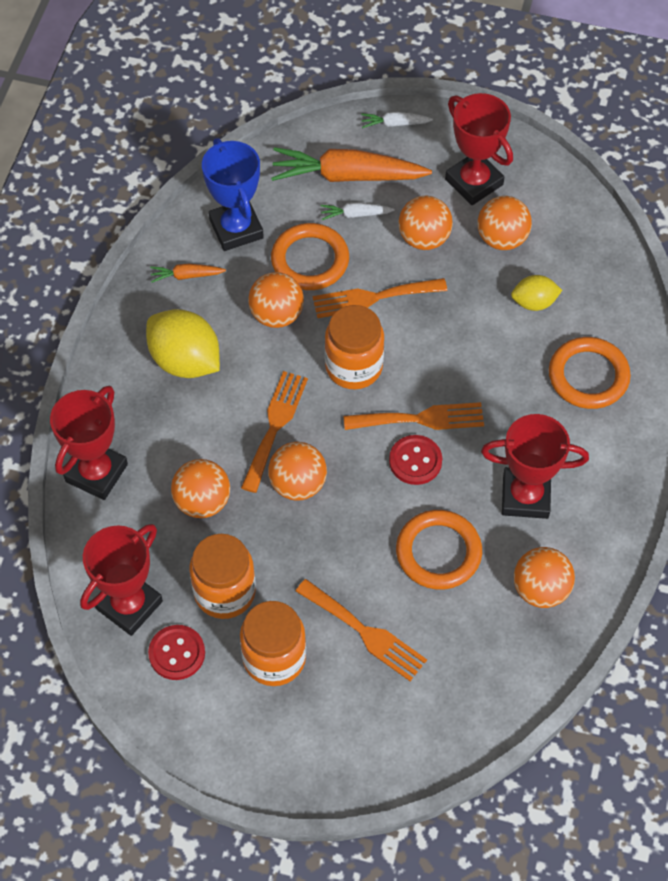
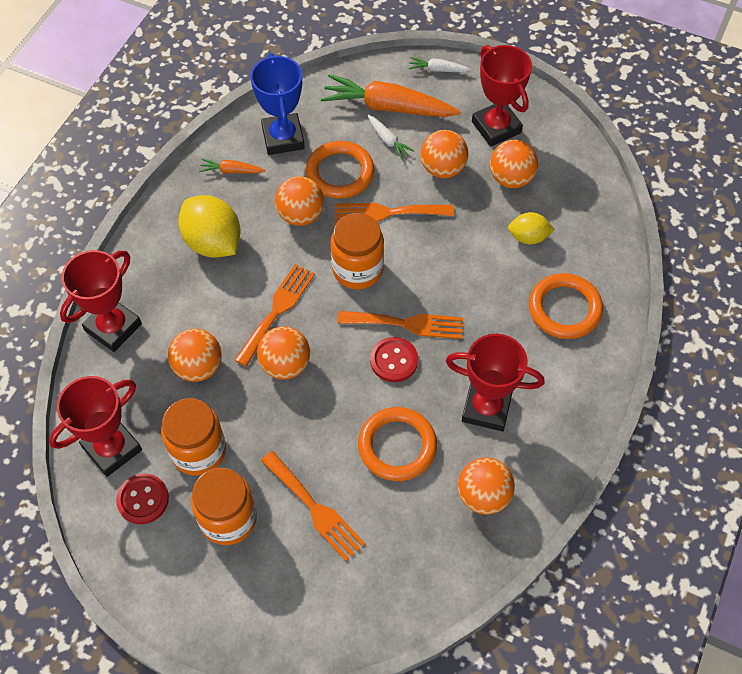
camera: 10 degrees right, 0 degrees up
(356, 214) = (388, 140): white carrot -> white carrot turned 135 degrees counterclockwise

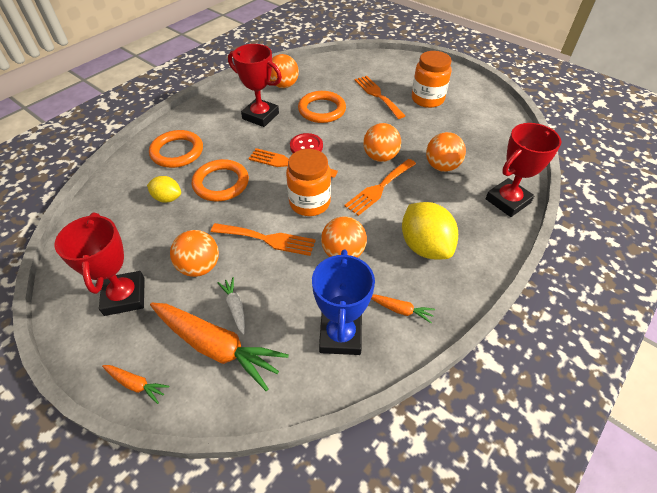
camera: 165 degrees left, 10 degrees down
(112, 448) = (499, 137): red trophy -> none
(143, 499) = (477, 113): red button -> none
(198, 451) = (443, 127): orange jar -> none
(340, 173) = (295, 284): orange ring -> orange ring (221, 183)
(438, 70) = (136, 384): white carrot -> orange carrot
(511, 178) = (147, 245): orange ball -> none

